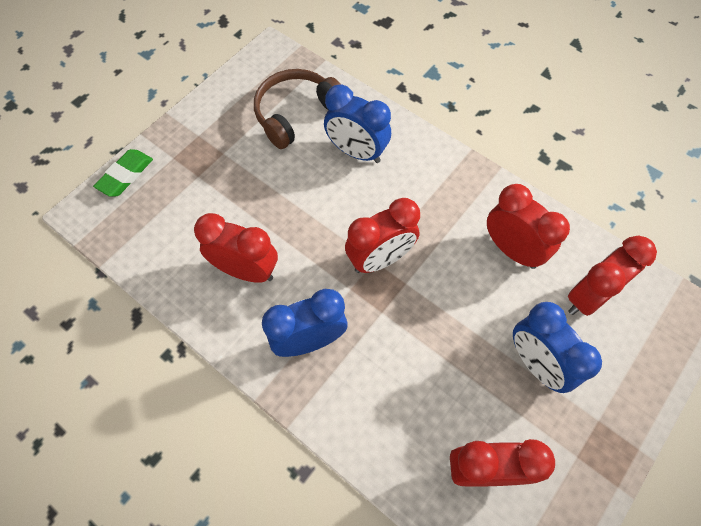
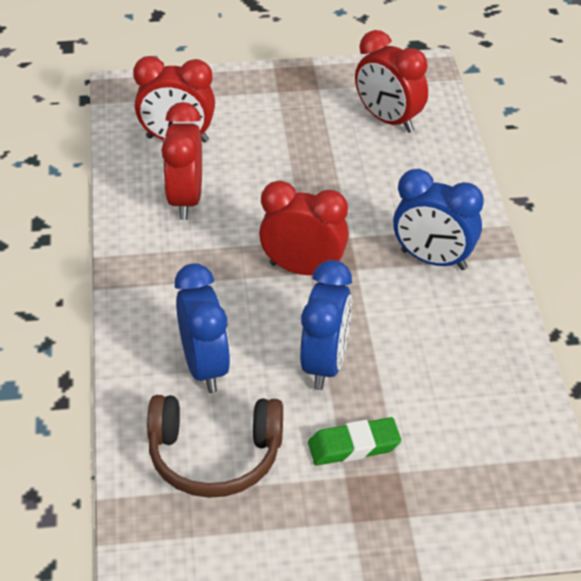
camera: 135 degrees left, 20 degrees down
(125, 175) = (483, 536): green eraser -> green eraser (354, 446)
(246, 270) = (436, 345): red clock -> none
(536, 363) = (275, 136): blue clock -> blue clock (325, 364)

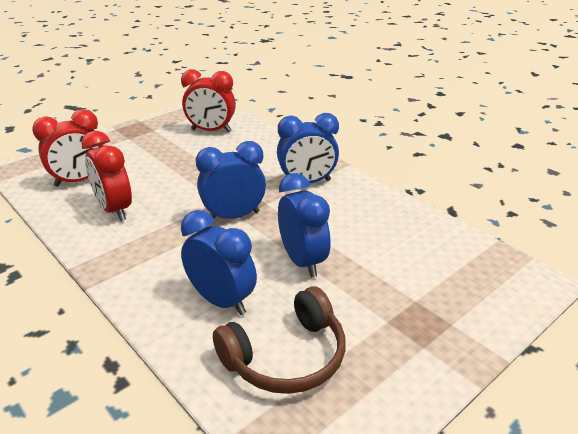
camera: 35 degrees left, 10 degrees down
(303, 269) = (233, 216): red clock -> blue clock
(354, 446) = (372, 299): green eraser -> none

